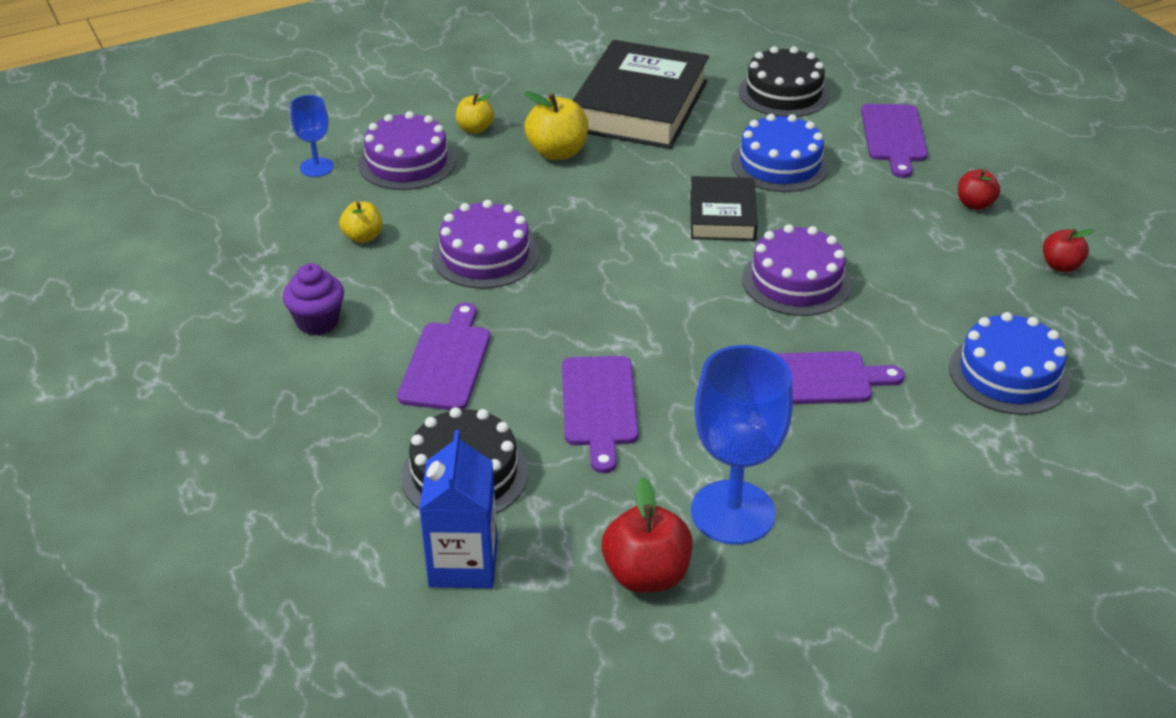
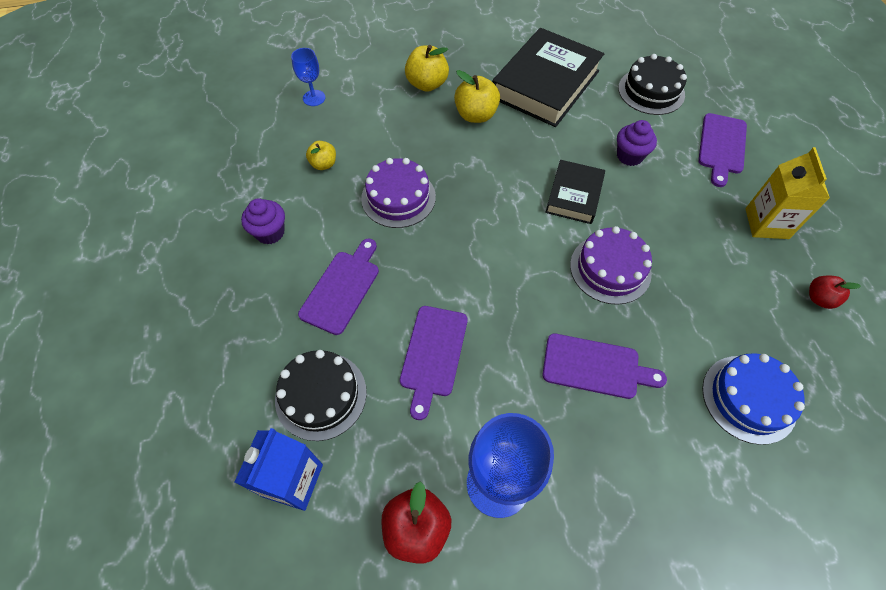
camera: 15 degrees right, 20 degrees up
(407, 162) = (373, 105): purple cake -> none
(475, 129) = (427, 84): yellow apple -> yellow apple, size x1.62
(780, 164) = (629, 156): blue cake -> purple cupcake
(974, 204) = (766, 223): red apple -> yellow carton

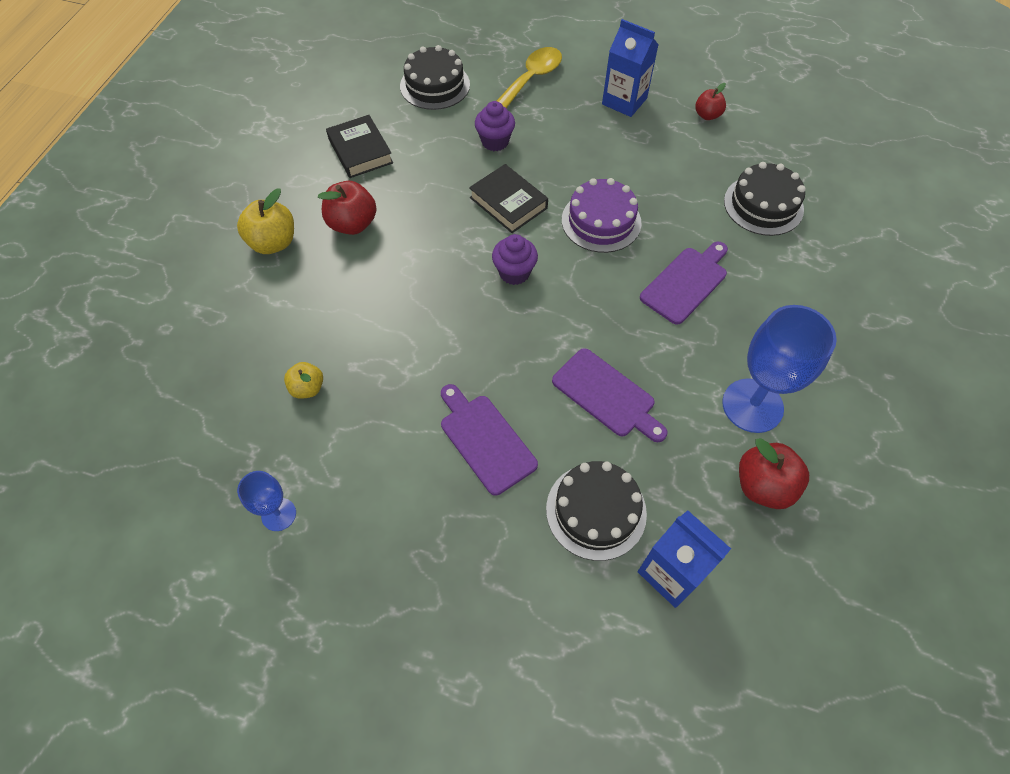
camera: 60 degrees left, 0 degrees up
(270, 232) = (364, 481): purple cupcake -> purple cupcake (514, 272)
(314, 98) = (198, 356): blue goblet -> blue goblet (278, 514)
(398, 197) = (407, 339): purple cake -> none
(476, 115) = (352, 224): yellow apple -> red apple
(545, 84) = (360, 151): black book -> black book, size x0.55
(722, 146) = (531, 79): purple cutting board -> yellow spoon
(749, 398) = (763, 205): blue cake -> black cake
(766, 223) = (624, 101): yellow carton -> blue carton

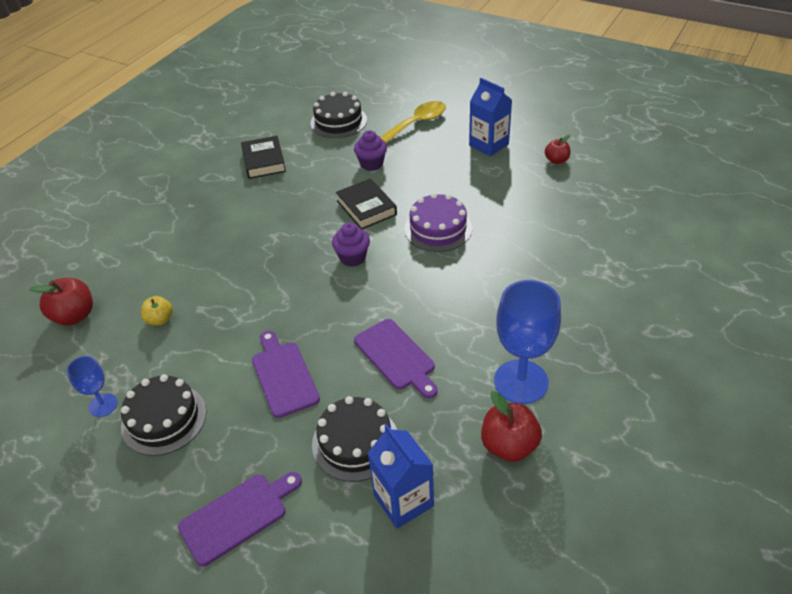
camera: 15 degrees right, 15 degrees down
(273, 243) = (174, 217): yellow apple -> none
(352, 224) = (238, 210): red apple -> red apple (74, 316)
(686, 283) = (494, 281): purple cutting board -> purple cutting board (237, 516)
(763, 205) = (583, 231): black cake -> black cake (164, 419)

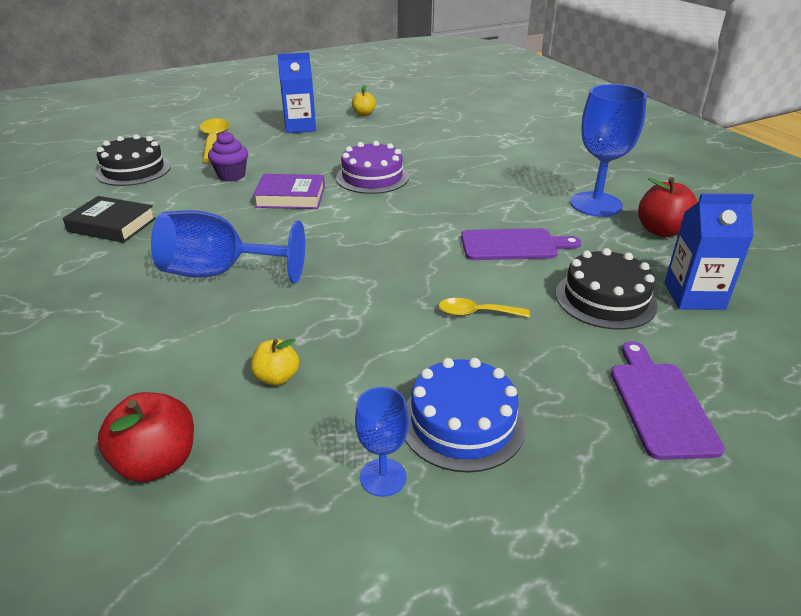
camera: 60 degrees left, 10 degrees down
(164, 419) = (462, 423): black cake -> blue cake
(245, 236) = (219, 273): none -> blue goblet
(283, 376) = (476, 313): purple cutting board -> yellow spoon
(352, 258) = (351, 225): purple cupcake -> none
(366, 208) = (290, 197): black book -> purple book
(556, 160) = (363, 114): red apple -> yellow apple

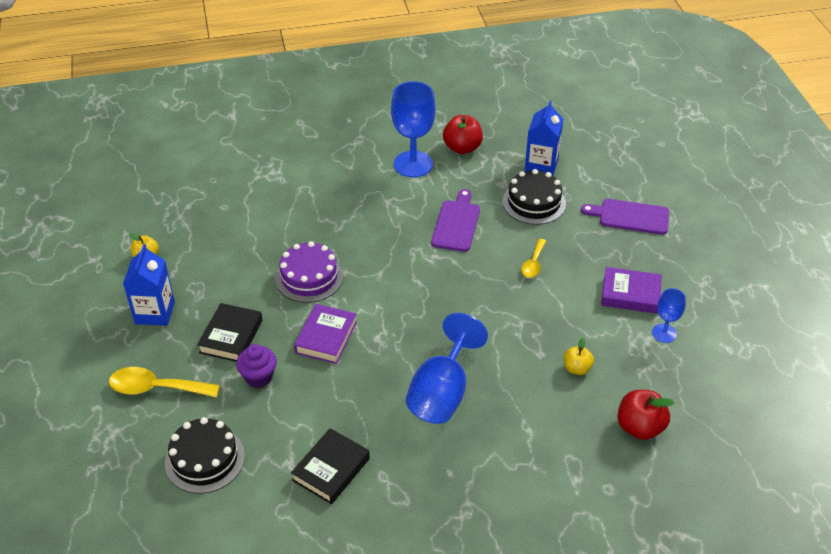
camera: 75 degrees left, 10 degrees up
(280, 157) = (231, 336): none -> black book
(462, 423) = (630, 294): blue cake -> purple book

